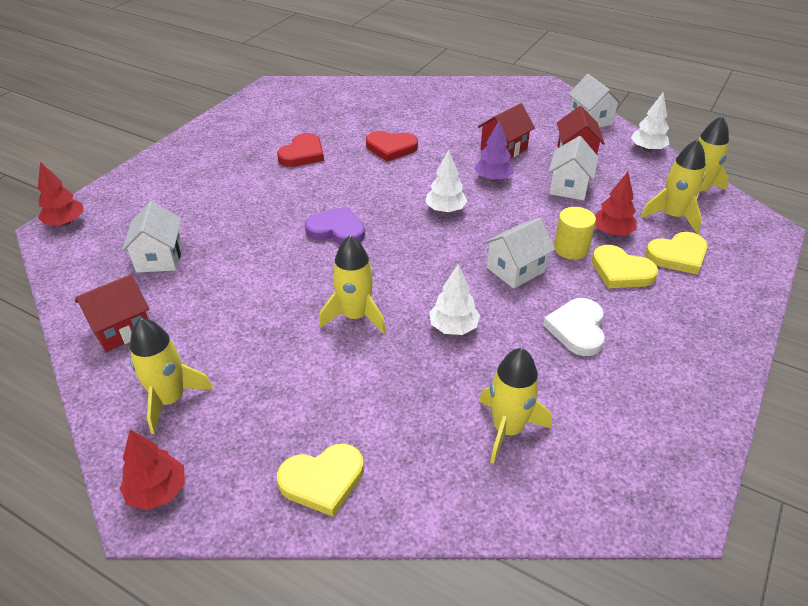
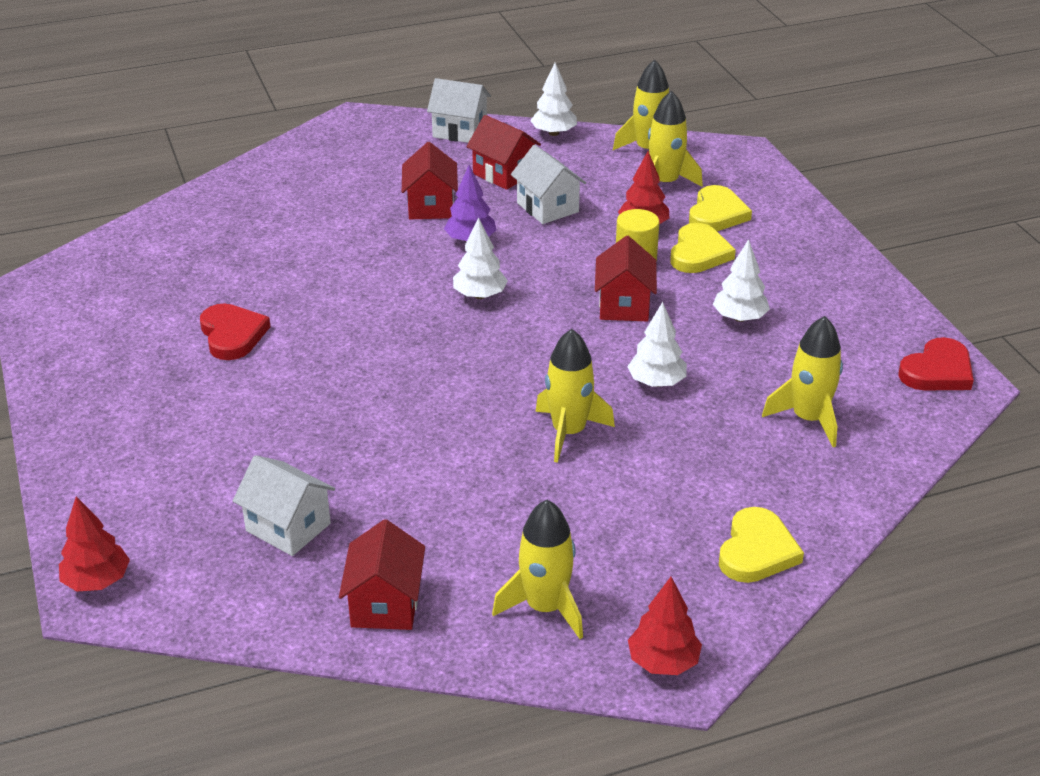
camera: 50 degrees left, 5 degrees down
(336, 230) = (415, 379): purple heart -> none
(391, 148) = (317, 271): red heart -> red heart (937, 371)
(515, 269) = (624, 305): white house -> red house
(577, 329) = (739, 318): white heart -> white tree
(621, 271) = (699, 253): yellow heart -> yellow heart turned 60 degrees counterclockwise

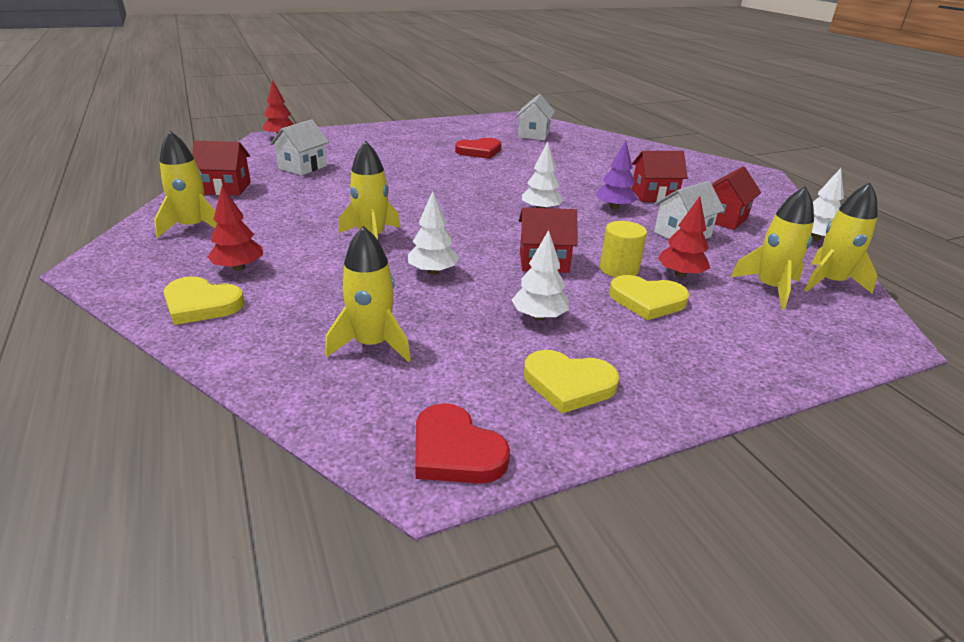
camera: 85 degrees right, 5 degrees down
(460, 131) = (777, 204): white house -> white house (534, 135)
(663, 662) = (112, 262): red tree -> red tree (239, 268)
(717, 214) = (731, 314): yellow heart -> yellow heart (568, 384)

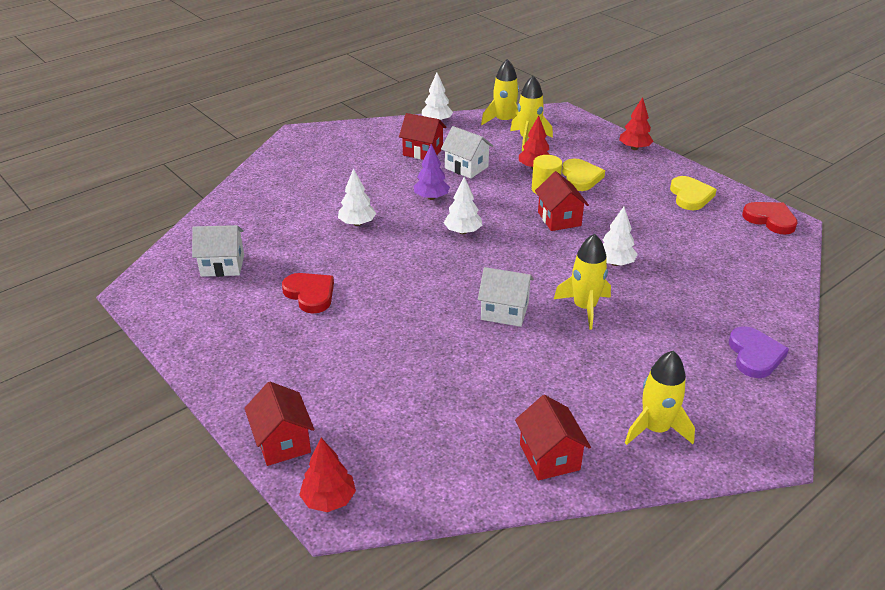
camera: 105 degrees left, 5 degrees up
(201, 304) = (754, 355): yellow heart -> purple heart
(239, 268) = (694, 361): red tree -> red tree (634, 148)
(303, 167) = (443, 420): white house -> white house (504, 311)
(372, 344) = (721, 265): yellow rocket -> none
(455, 451) = (770, 219): red heart -> red heart turned 75 degrees counterclockwise
(539, 316) = (634, 212): white tree -> white tree (357, 223)
(654, 195) = (389, 181): red house -> red house (283, 442)

